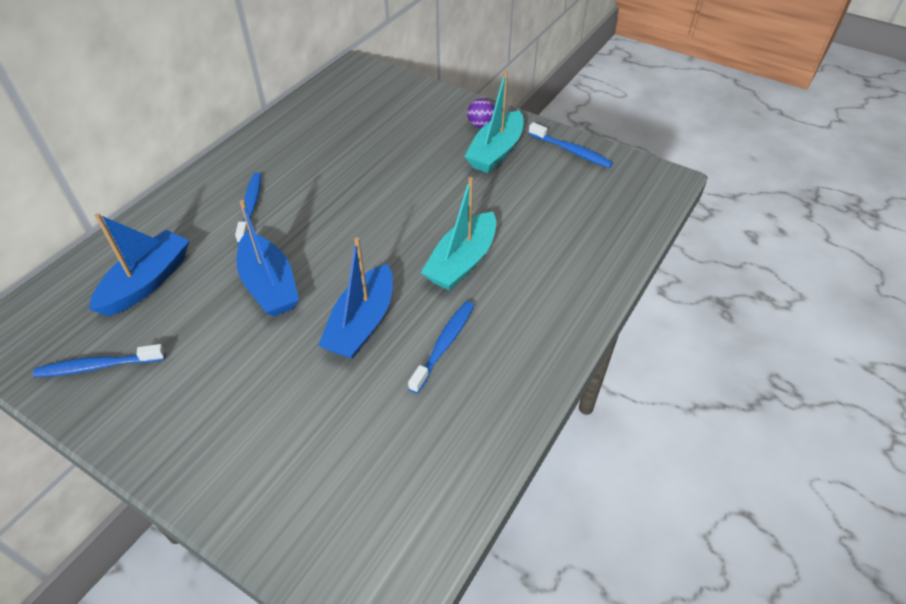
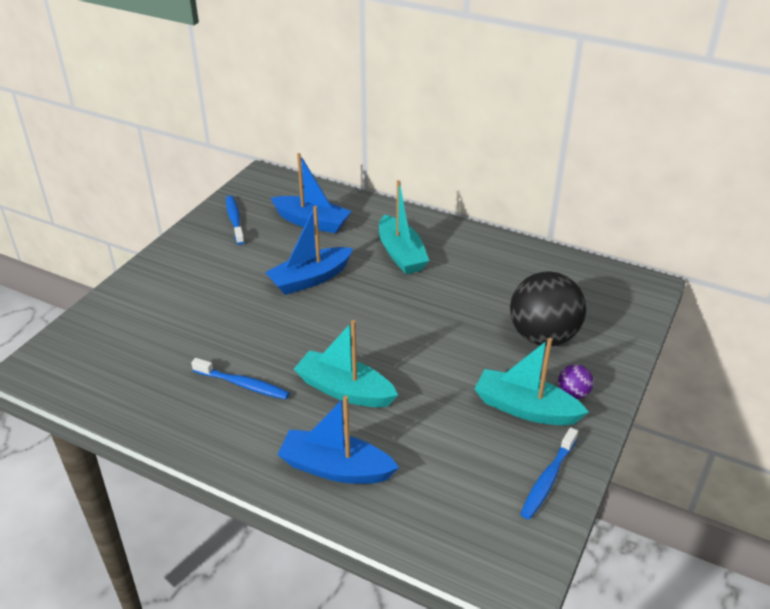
camera: 85 degrees right, 10 degrees down
(251, 207) = (401, 254): blue toothbrush -> turquoise boat
(362, 323) = (268, 334): blue boat -> blue boat (336, 468)
(409, 130) = (543, 336): none -> black ball

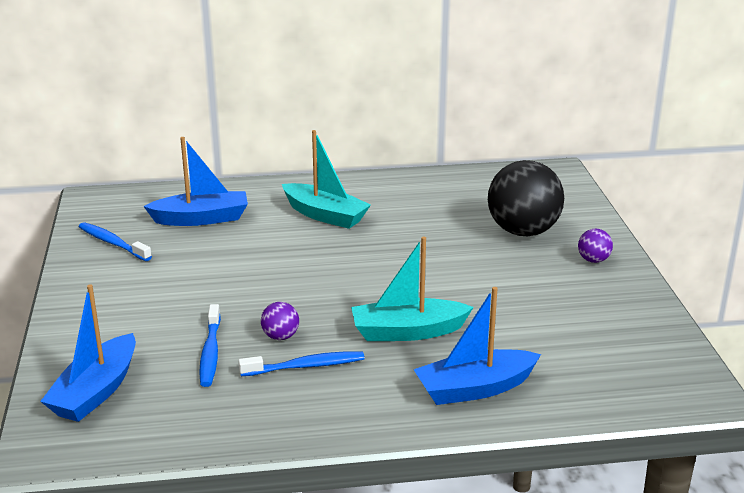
camera: 35 degrees left, 10 degrees down
(254, 350) = (280, 336): none -> purple ball
(310, 279) = (261, 263): blue boat -> blue boat (96, 391)
(525, 408) = (571, 284): turquoise boat -> none
(548, 479) = (645, 322): blue toothbrush -> blue toothbrush (210, 352)

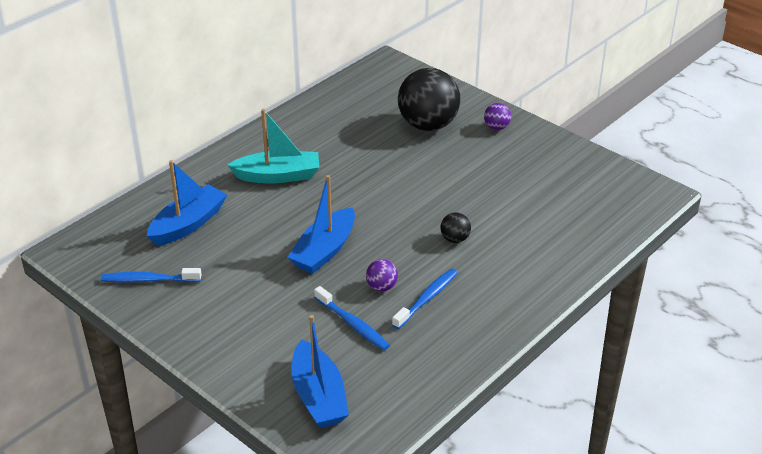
camera: 40 degrees left, 10 degrees up
(407, 331) = (455, 239): turquoise boat -> black ball
(475, 388) = (542, 257): blue boat -> blue boat (324, 251)

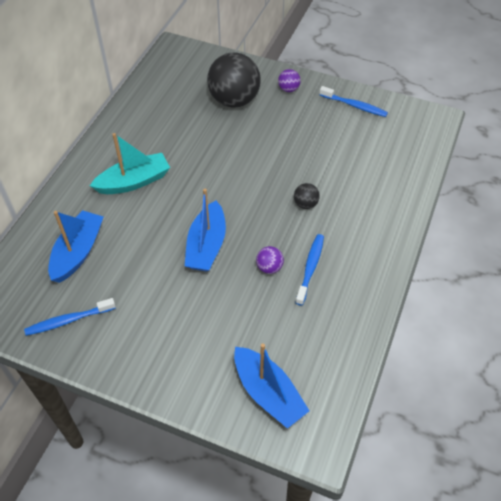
camera: 20 degrees left, 15 degrees up
(353, 324) = (263, 311): blue toothbrush -> blue toothbrush (354, 106)

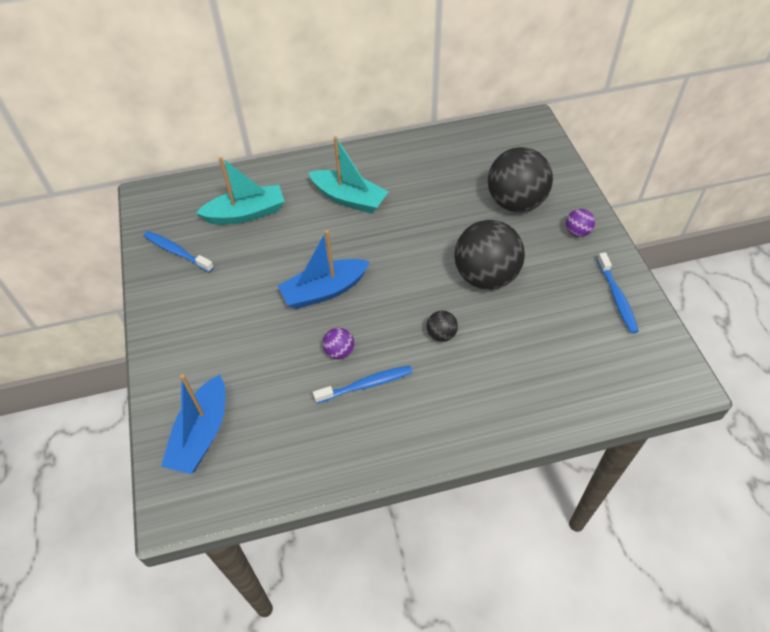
camera: 55 degrees right, 0 degrees up
(78, 252) = (246, 213): blue boat -> turquoise boat
(280, 153) = (486, 276): none -> black ball

